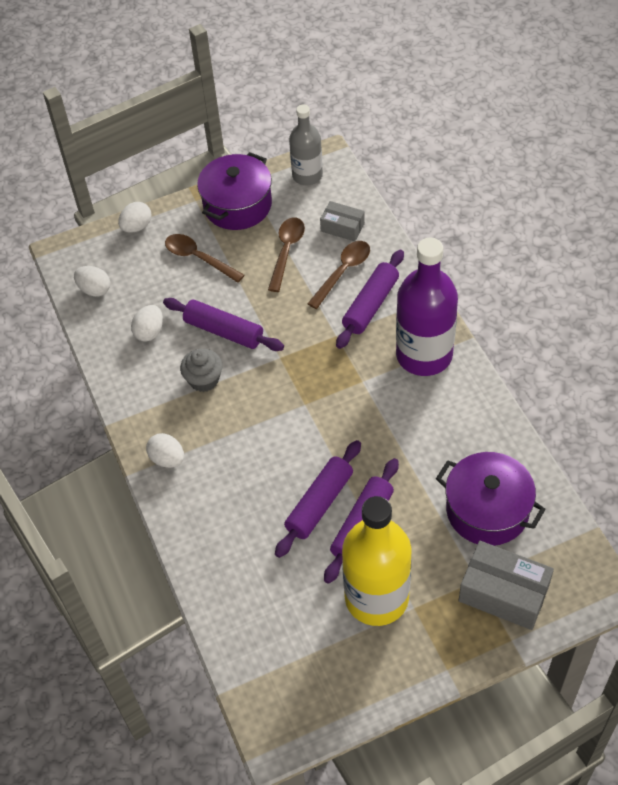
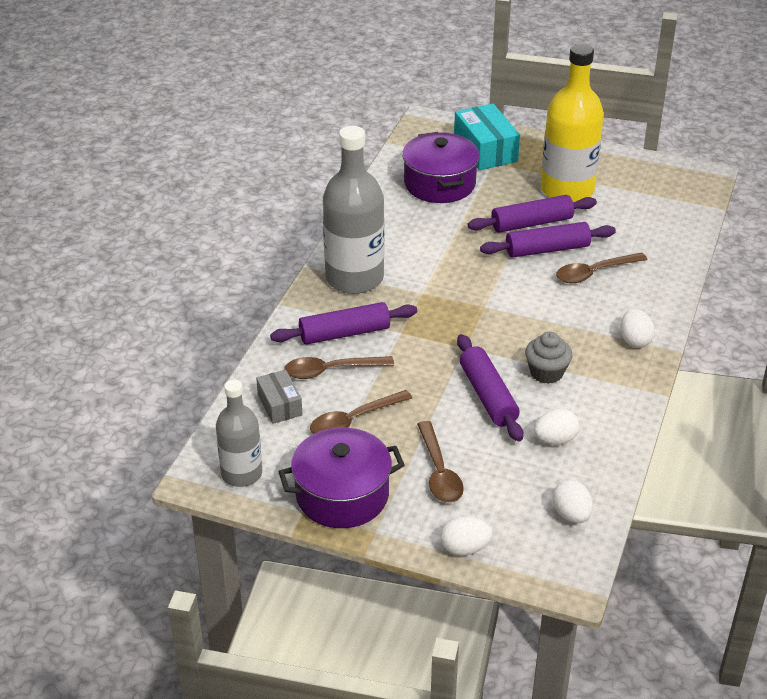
camera: 140 degrees left, 15 degrees down
(258, 507) = (594, 273): none -> brown spoon
(424, 355) = (354, 278): purple bottle -> grey bottle
(503, 593) = (485, 150): grey box -> turquoise box

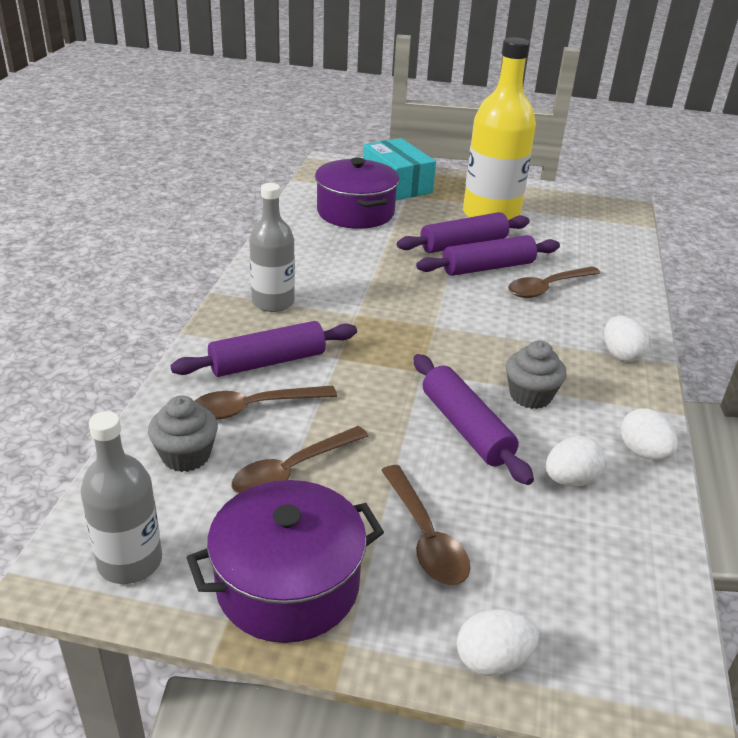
camera: 10 degrees left, 5 degrees down
(279, 405) = (186, 456): grey box -> grey cupcake
(354, 278) = (273, 302): grey bottle -> grey bottle, size x0.60
(571, 514) = (631, 588): white egg -> white egg (643, 452)

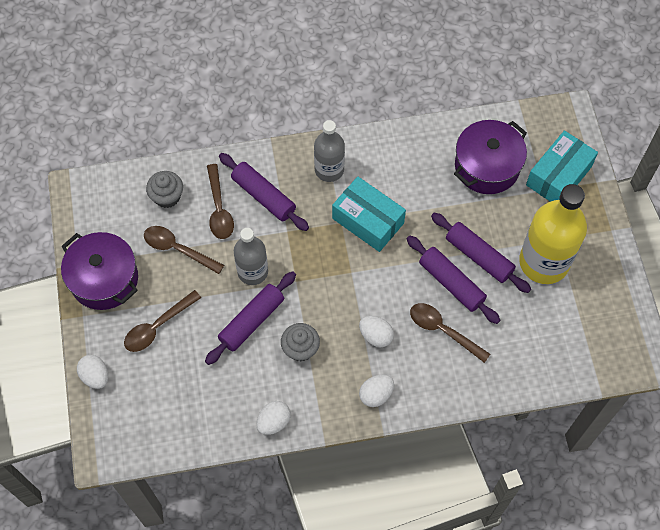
camera: 70 degrees right, 30 degrees up
(130, 562) = (91, 211): grey bottle -> grey bottle (252, 272)
(254, 407) = (219, 209): brown spoon -> brown spoon turned 150 degrees counterclockwise
(368, 295) = (368, 220): none -> turquoise box
(570, 480) = (231, 386): white egg -> white egg (375, 336)

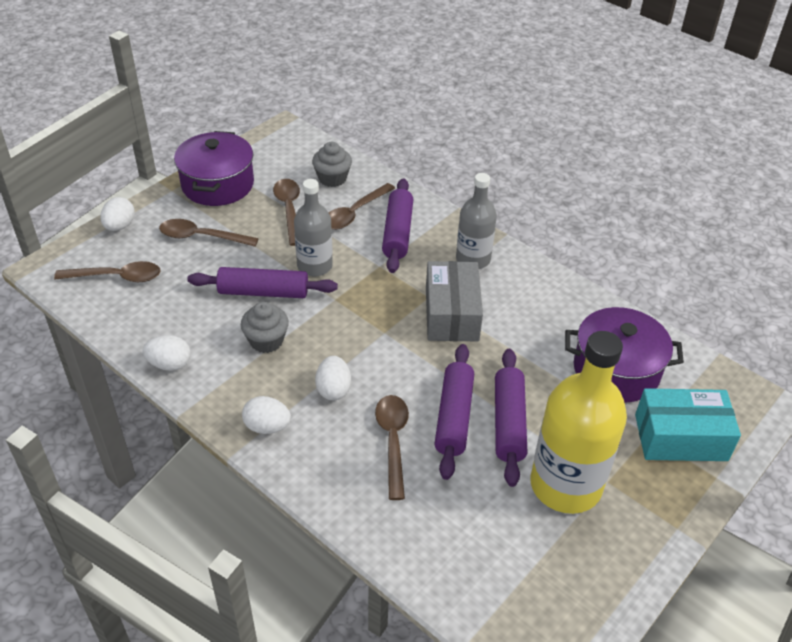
camera: 50 degrees right, 20 degrees down
(154, 409) = (116, 277): none -> brown spoon
(368, 220) = (452, 314): turquoise box -> grey box

